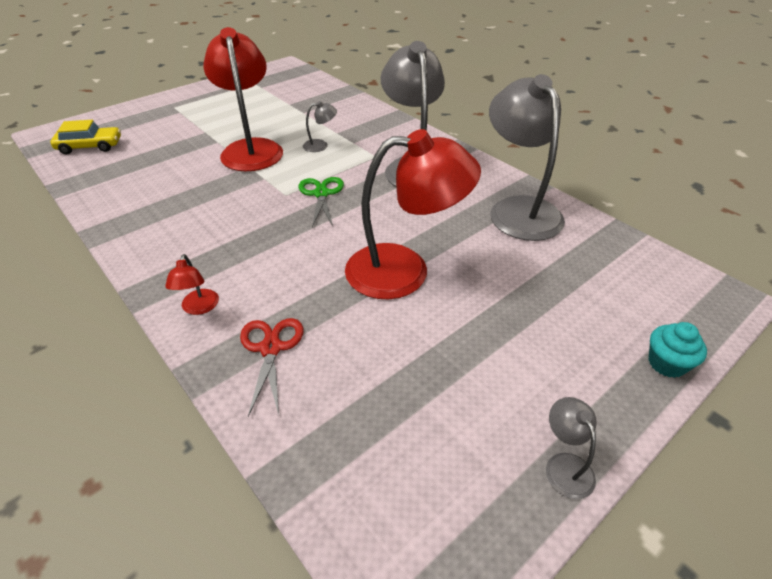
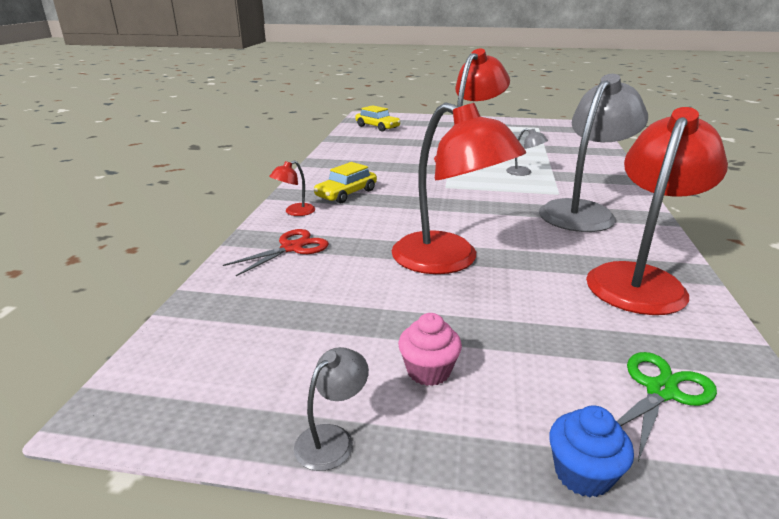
camera: 50 degrees right, 15 degrees down
(211, 254) = (346, 193): none -> yellow car
(321, 194) = (471, 196): green scissors -> green scissors (661, 391)
(518, 209) = (640, 279): grey lamp -> red lamp
(531, 369) = (428, 371): none -> pink cupcake
(666, 363) = (582, 474): turquoise cupcake -> blue cupcake

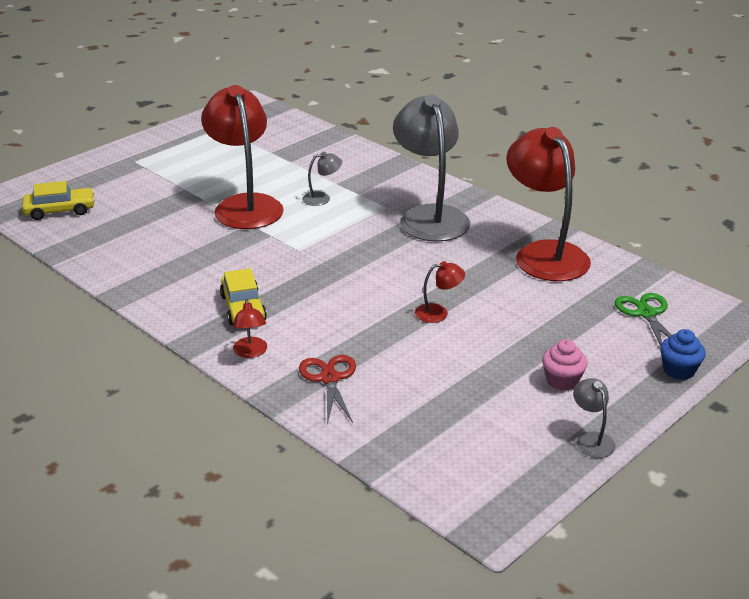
camera: 55 degrees left, 5 degrees up
(448, 261) = (438, 313): red lamp -> red lamp, size x0.41

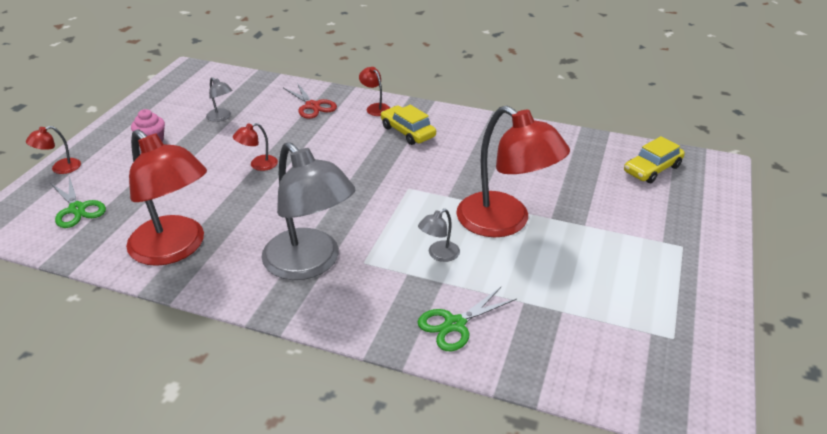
camera: 155 degrees right, 5 degrees up
(349, 162) = (455, 324): none -> green scissors
(591, 439) = (131, 113): grey lamp -> grey lamp (221, 117)
(679, 370) = (60, 168): blue cupcake -> red lamp

